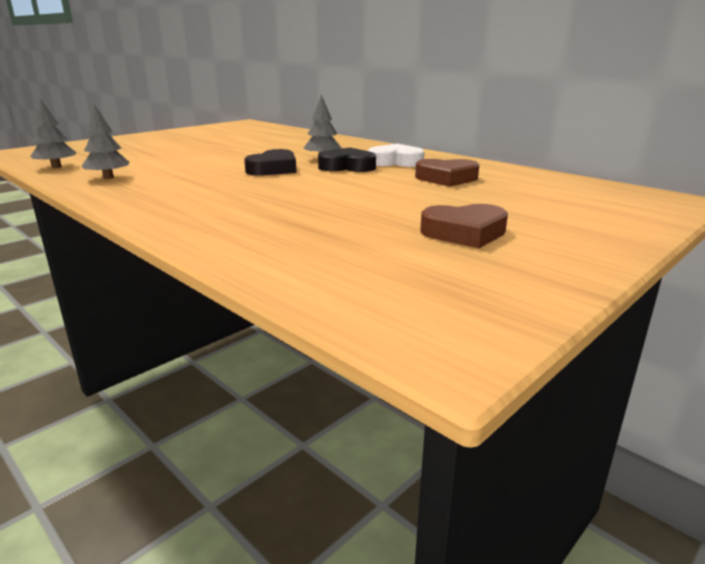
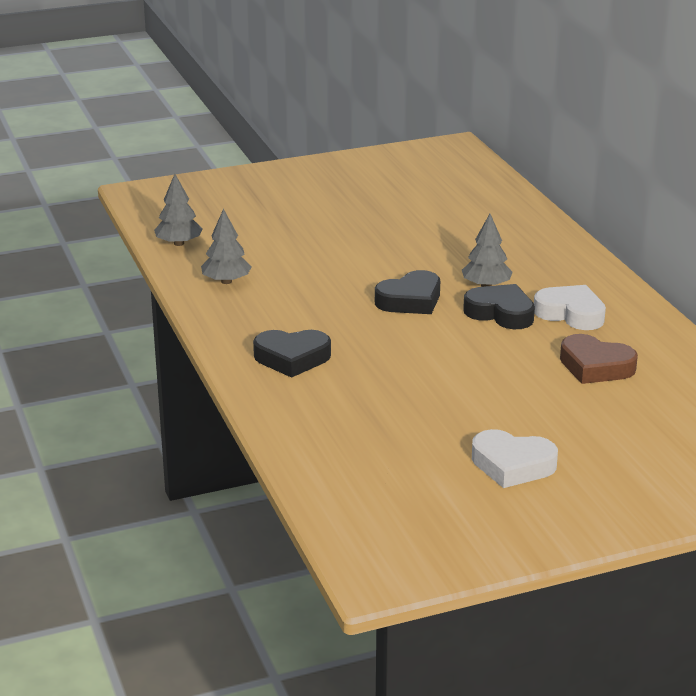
camera: 25 degrees right, 5 degrees up
(195, 205) = (292, 358): none -> black heart
(464, 233) = (512, 465): brown heart -> white heart

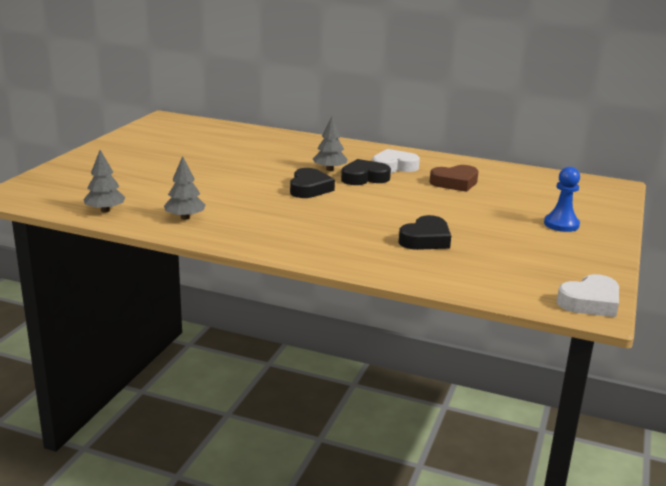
camera: 50 degrees left, 5 degrees down
(292, 358) = (315, 237): black heart -> black heart (425, 239)
(512, 465) = (523, 235): white heart -> white heart (590, 302)
(592, 478) = (561, 224): none -> blue pawn

